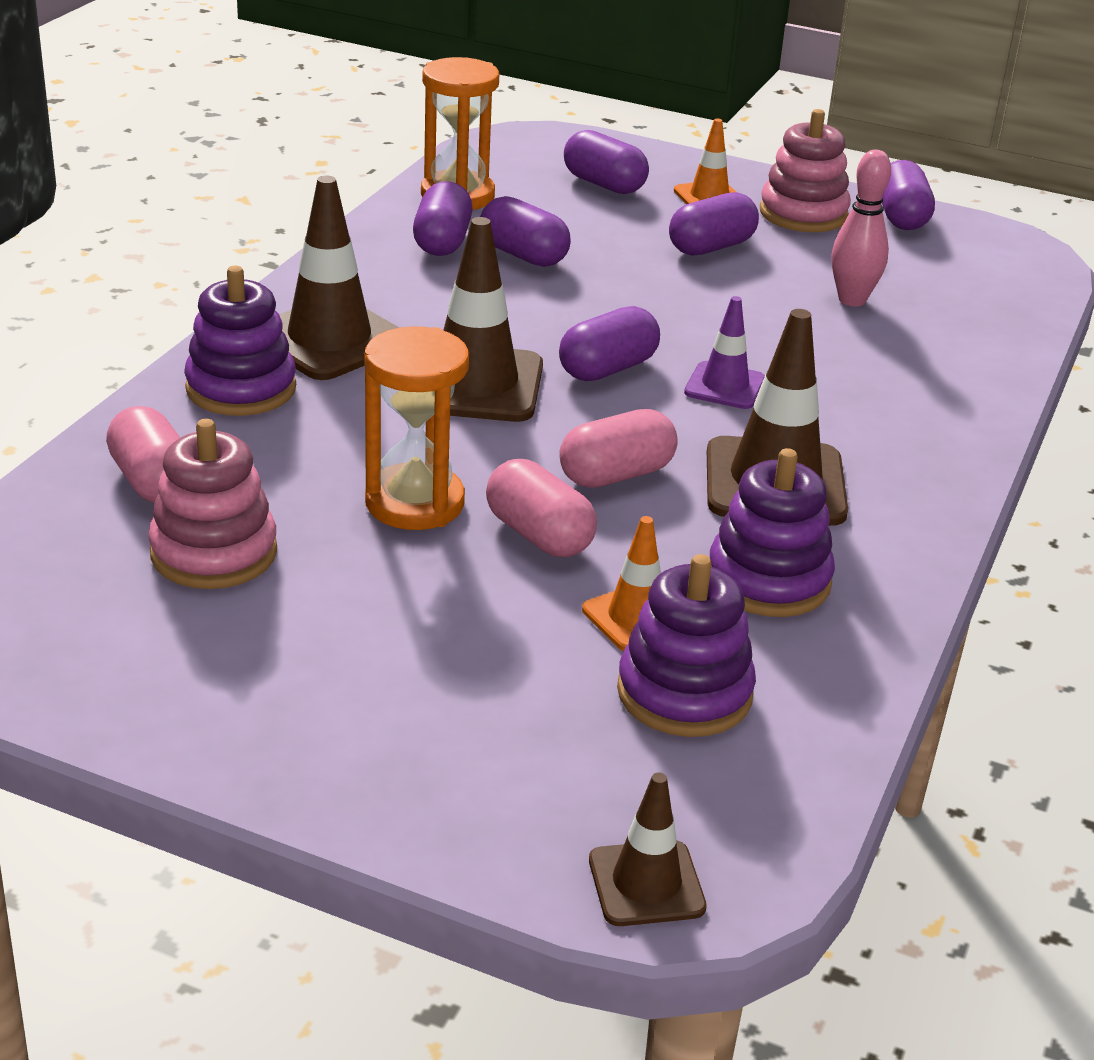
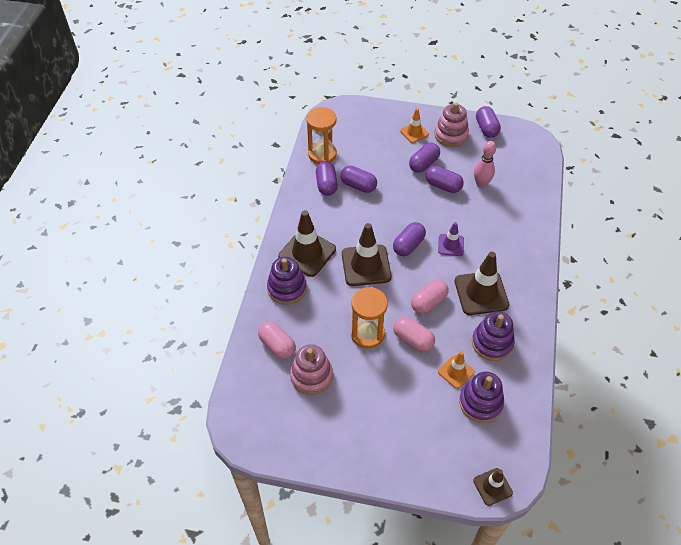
camera: 10 degrees left, 20 degrees up
(604, 184) = (373, 133): purple capsule -> purple capsule (443, 186)

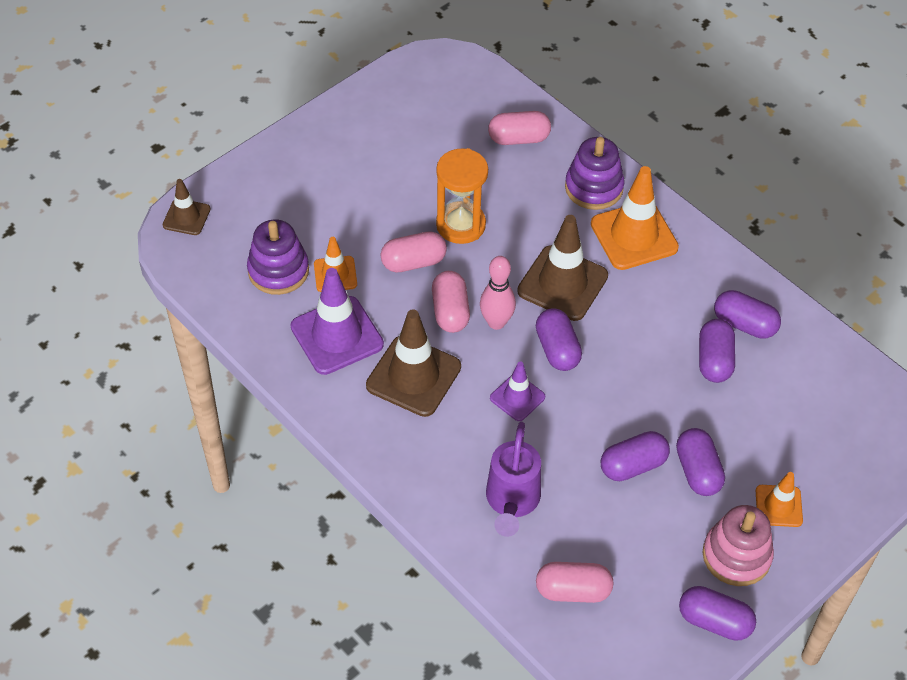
camera: 125 degrees right, 0 degrees up
(307, 253) = (634, 236): brown traffic cone -> orange traffic cone
(311, 376) = (453, 147): pink stacking toy -> none
(322, 154) = (813, 354): orange hourglass -> none
(358, 185) = (714, 360): purple capsule -> purple capsule turned 60 degrees counterclockwise
(481, 184) = (597, 519): pink bowling pin -> pink bowling pin (496, 322)
(492, 343) = (337, 335): purple stacking toy -> purple traffic cone
(505, 216) = (511, 503): none -> purple watering can
(521, 175) = (573, 590): none -> pink capsule

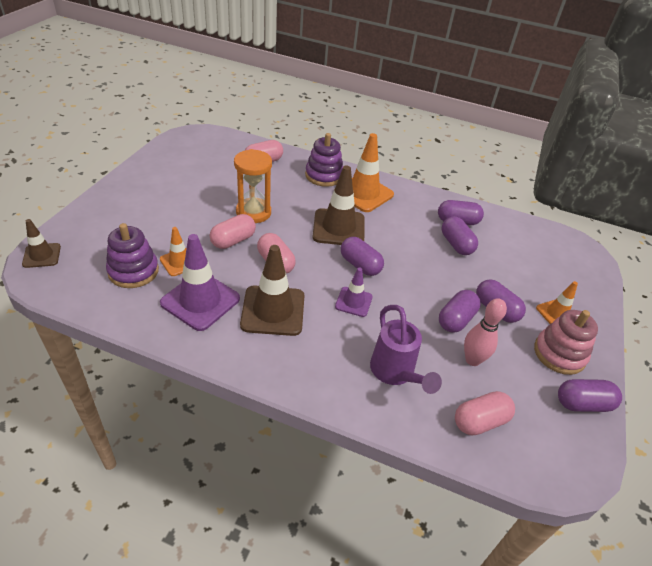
camera: 30 degrees left, 10 degrees down
(496, 322) = (310, 260): pink bowling pin -> pink bowling pin (472, 360)

